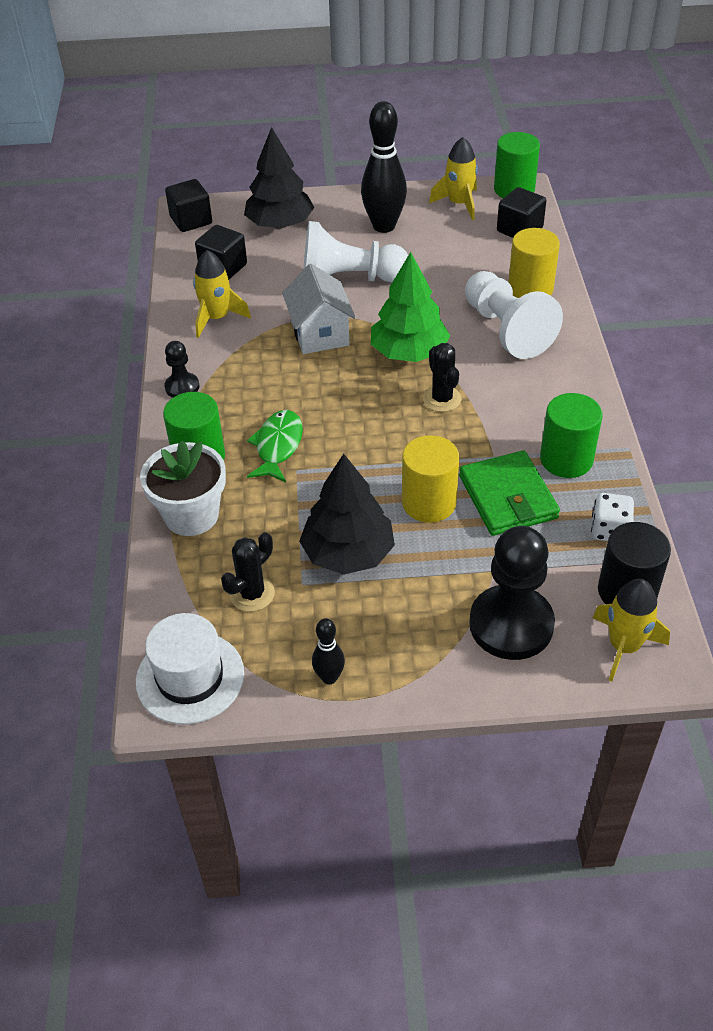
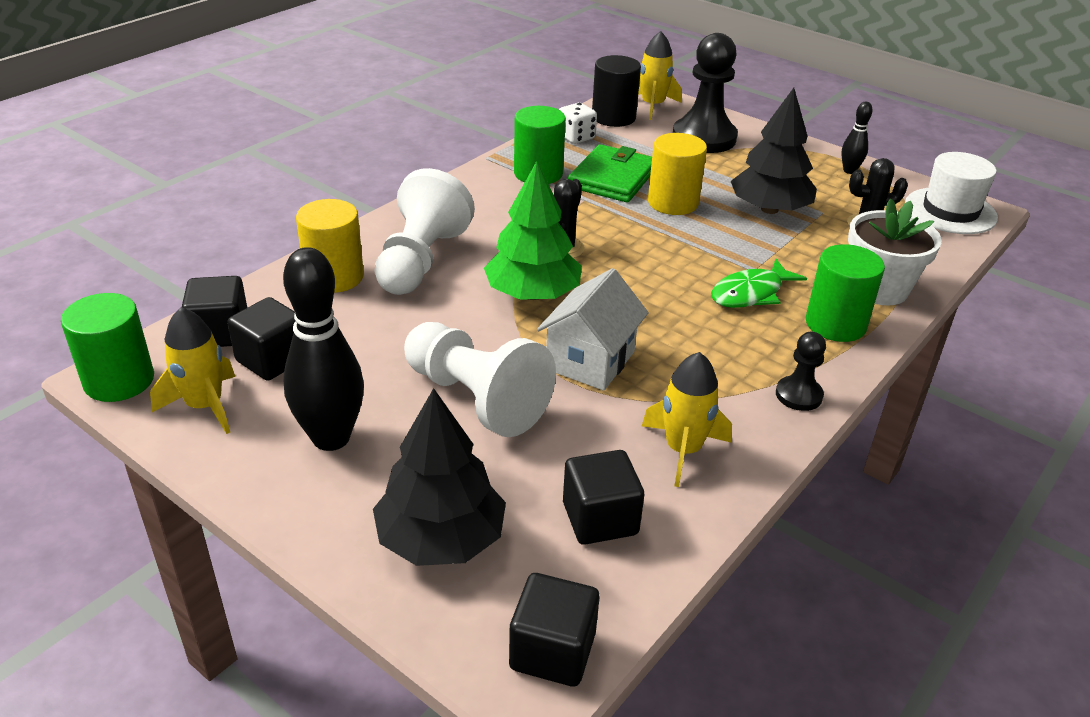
camera: 140 degrees left, 10 degrees down
(471, 235) = (272, 360): none -> black cube

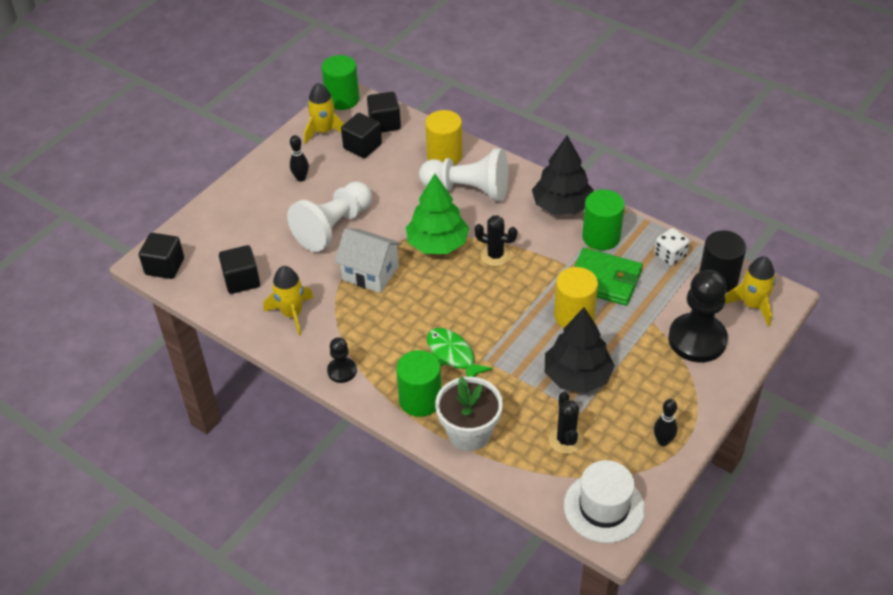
camera: 90 degrees right, 10 degrees up
(331, 438) = (301, 178): black bowling pin -> black bowling pin, size x0.49
(440, 539) = (231, 225): black tree -> black tree (562, 206)

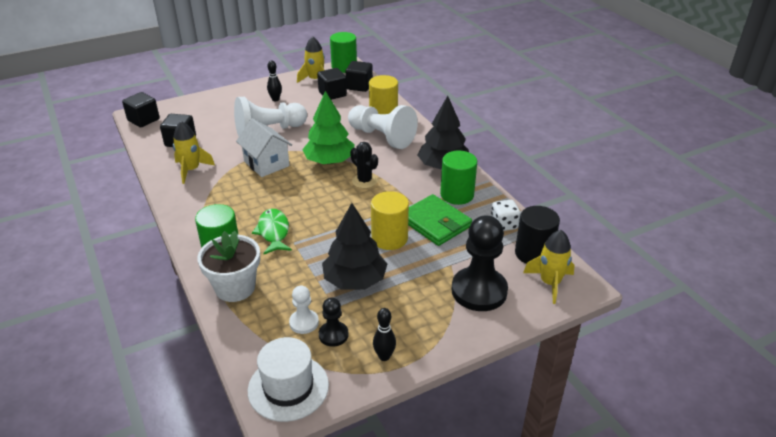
camera: 25 degrees right, 10 degrees down
(342, 371) = (187, 214): black pawn -> black pawn (333, 335)
(566, 440) = (304, 322): black cactus -> white pawn

